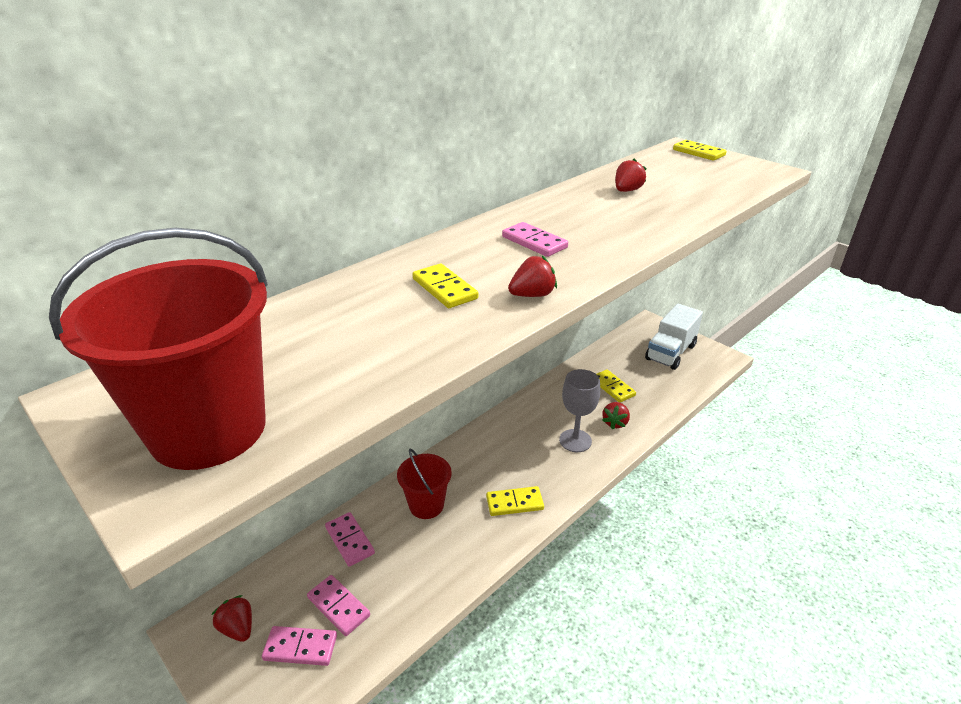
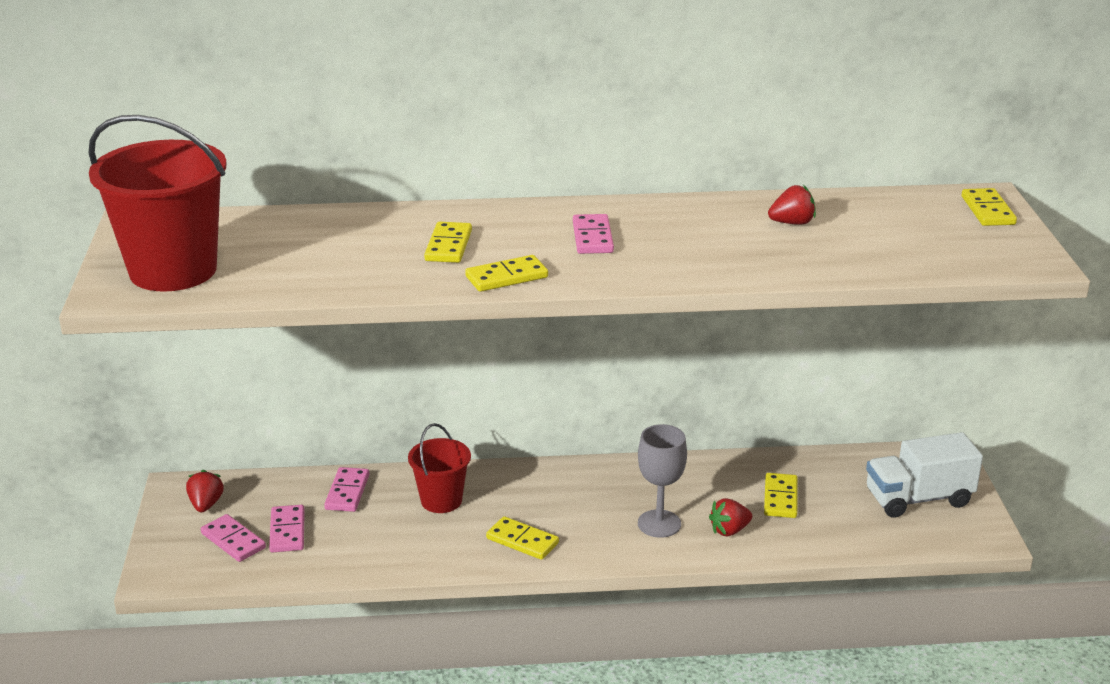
camera: 40 degrees right, 5 degrees down
(532, 295) = (506, 277): red strawberry -> yellow domino

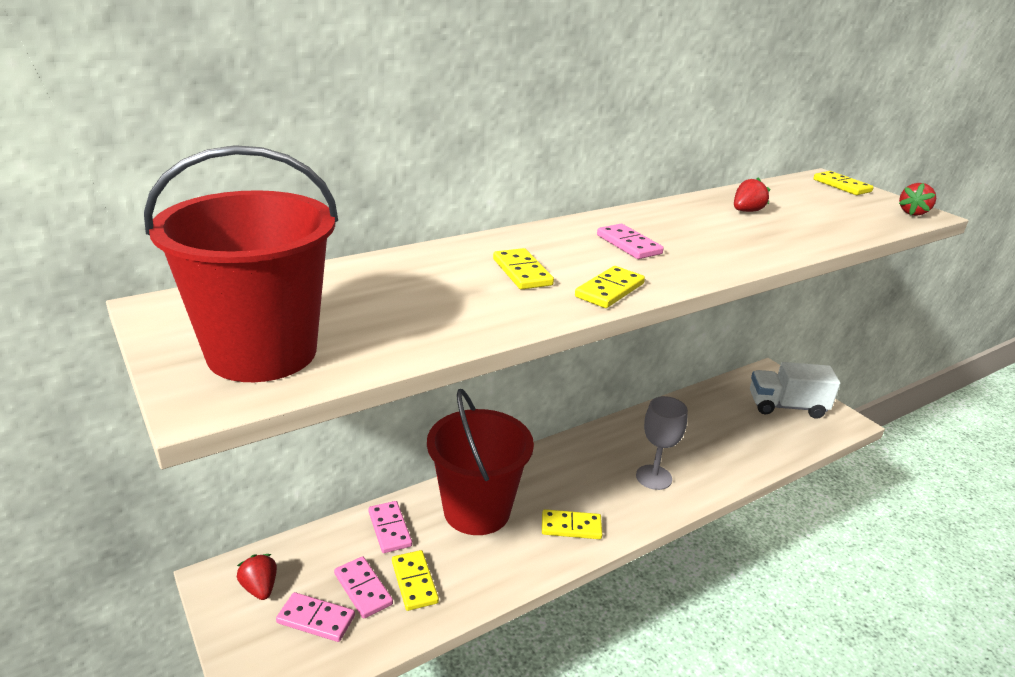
camera: 30 degrees left, 0 degrees up
(441, 500) = (476, 510): red bucket -> red bucket, size x1.79
(729, 530) = (703, 467): red strawberry -> red strawberry (913, 213)
(780, 498) = (709, 431): yellow domino -> yellow domino (414, 582)
(918, 499) = (786, 406): white truck -> white truck turned 45 degrees clockwise

